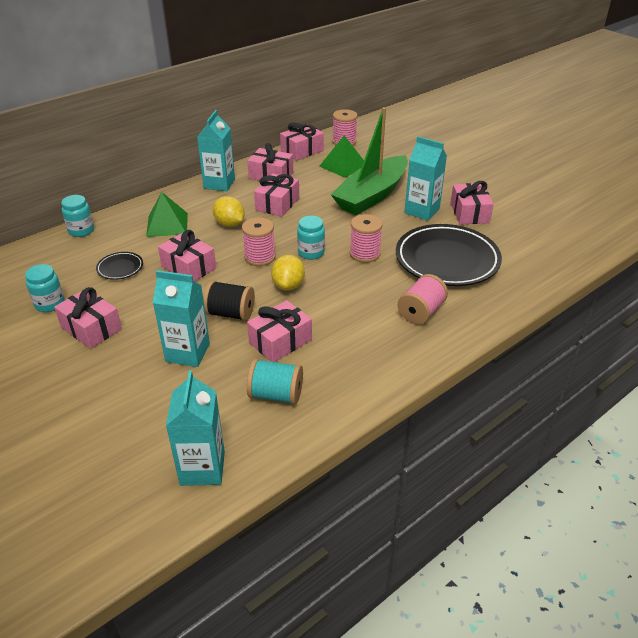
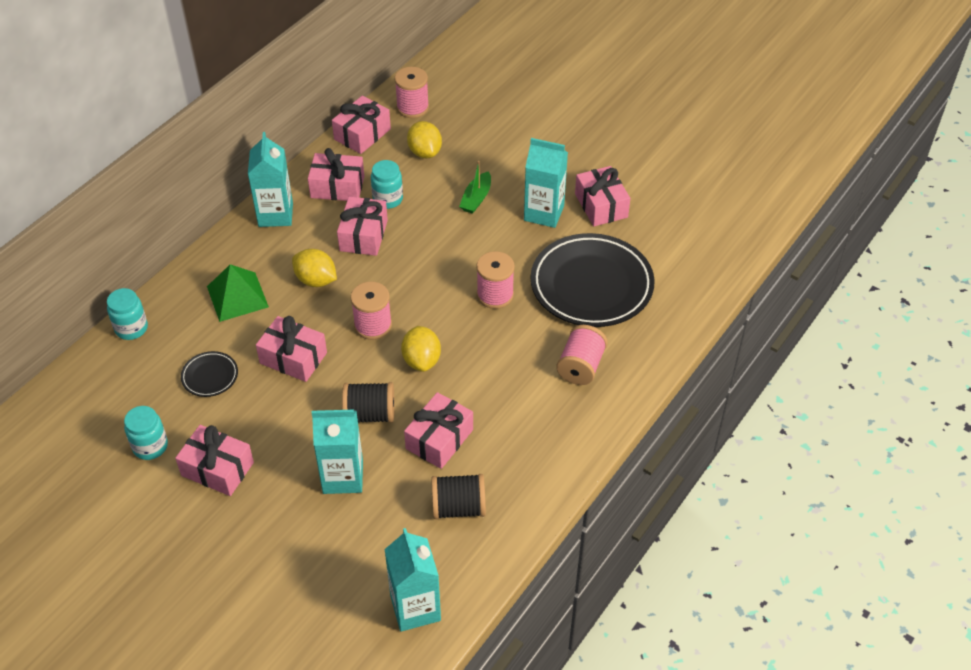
camera: 15 degrees left, 10 degrees up
(276, 395) = (458, 507): turquoise spool -> black spool
(311, 253) = (431, 306): turquoise jar -> turquoise jar (388, 199)
(343, 165) = (425, 152): green pyramid -> yellow lemon
(372, 195) = (476, 198): green boat -> green boat, size x0.41

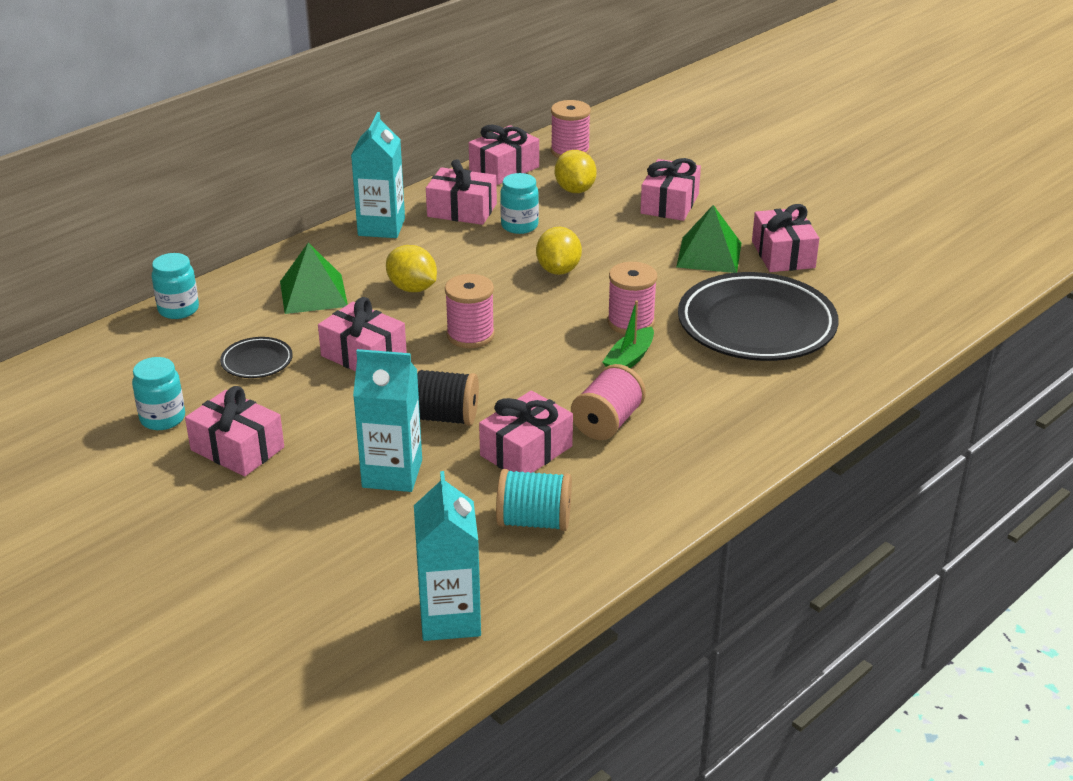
camera: 10 degrees right, 15 degrees down
(363, 235) = (481, 254): pink gift -> pink gift (669, 204)
(421, 360) = (523, 373): yellow lemon -> yellow lemon (558, 270)
(458, 507) = (534, 521): black spool -> turquoise spool
(476, 198) = (628, 235): green boat -> green boat (629, 359)
(544, 213) = (709, 255): turquoise carton -> green pyramid
(580, 366) = (727, 400): pink spool -> pink spool (607, 422)

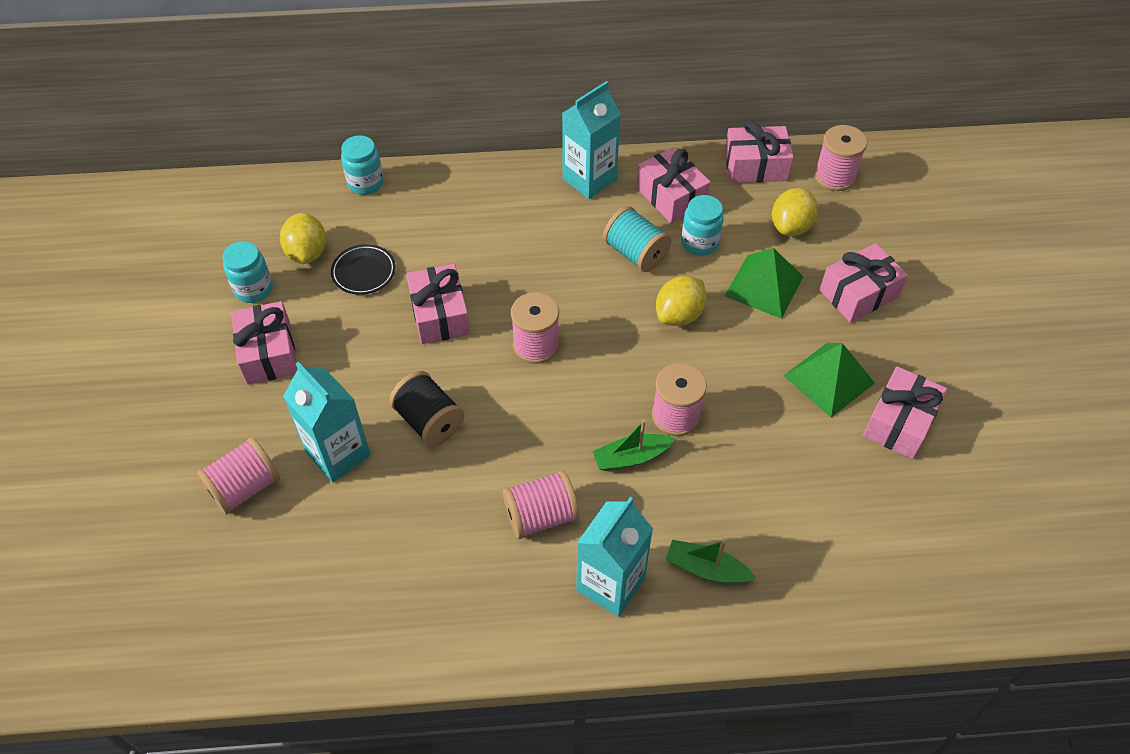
camera: 40 degrees right, 20 degrees up
(313, 293) = (469, 224): green pyramid -> green pyramid (764, 286)
(336, 535) = (245, 487): none -> pink spool
(412, 288) = (545, 264): yellow lemon -> yellow lemon (307, 253)
(450, 618) = (233, 629): turquoise carton -> turquoise carton (610, 584)
(526, 451) = (451, 501): pink gift -> none
(534, 521) = (382, 579): turquoise spool -> turquoise spool (635, 253)
(756, 325) = (781, 493): black plate -> none
(760, 387) = (706, 568): none -> green boat

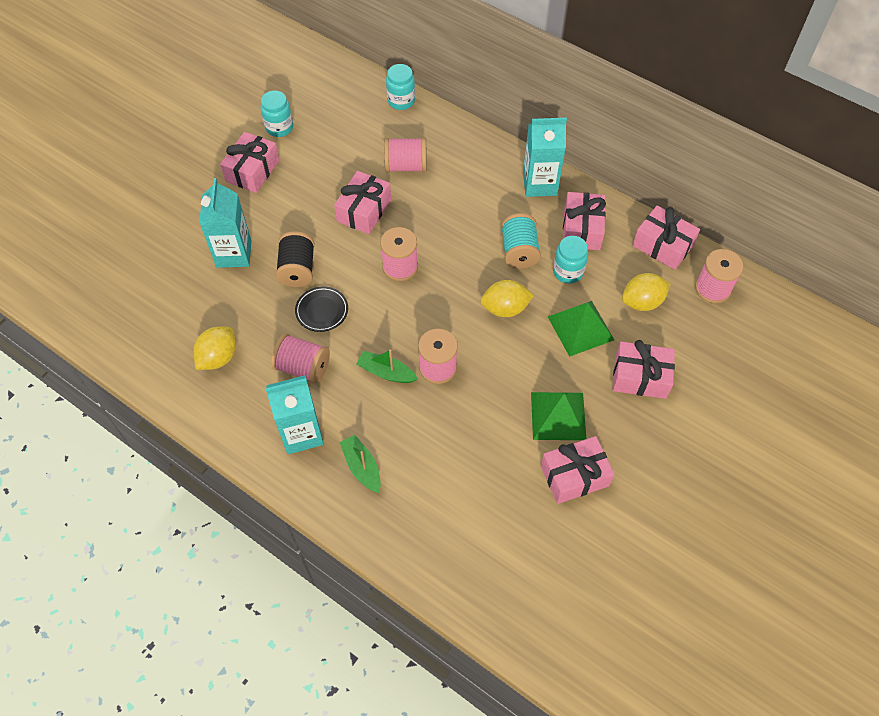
camera: 40 degrees right, 5 degrees up
(245, 487) = (172, 238): pink spool -> pink spool (406, 166)
(307, 253) = (327, 124): yellow lemon -> yellow lemon (218, 357)
(364, 272) = (347, 156): black plate -> black plate (322, 311)

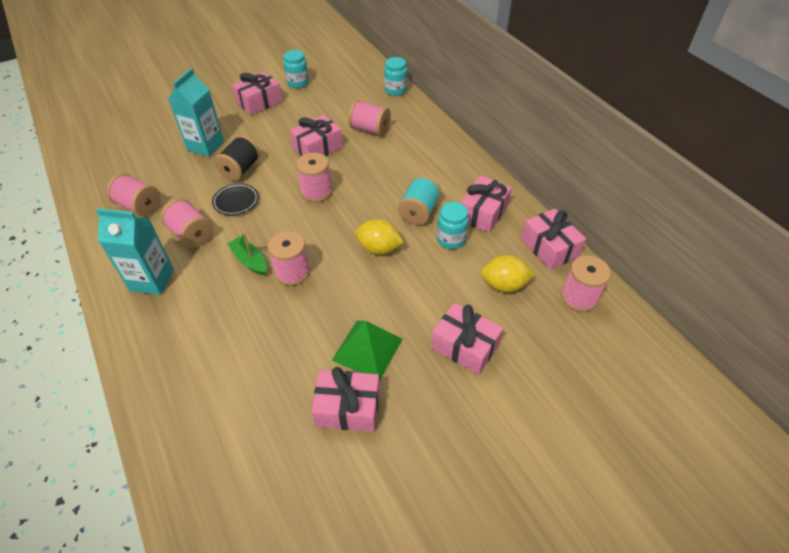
camera: 25 degrees right, 10 degrees down
(218, 357) = (139, 206): yellow lemon -> pink spool
(362, 467) = (176, 324): green boat -> none
(539, 184) = (467, 171): turquoise carton -> none
(580, 328) = (434, 286): green pyramid -> none

